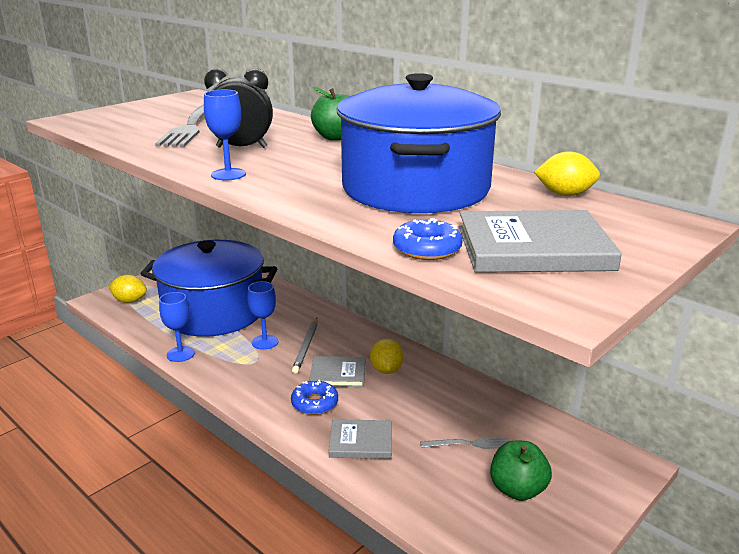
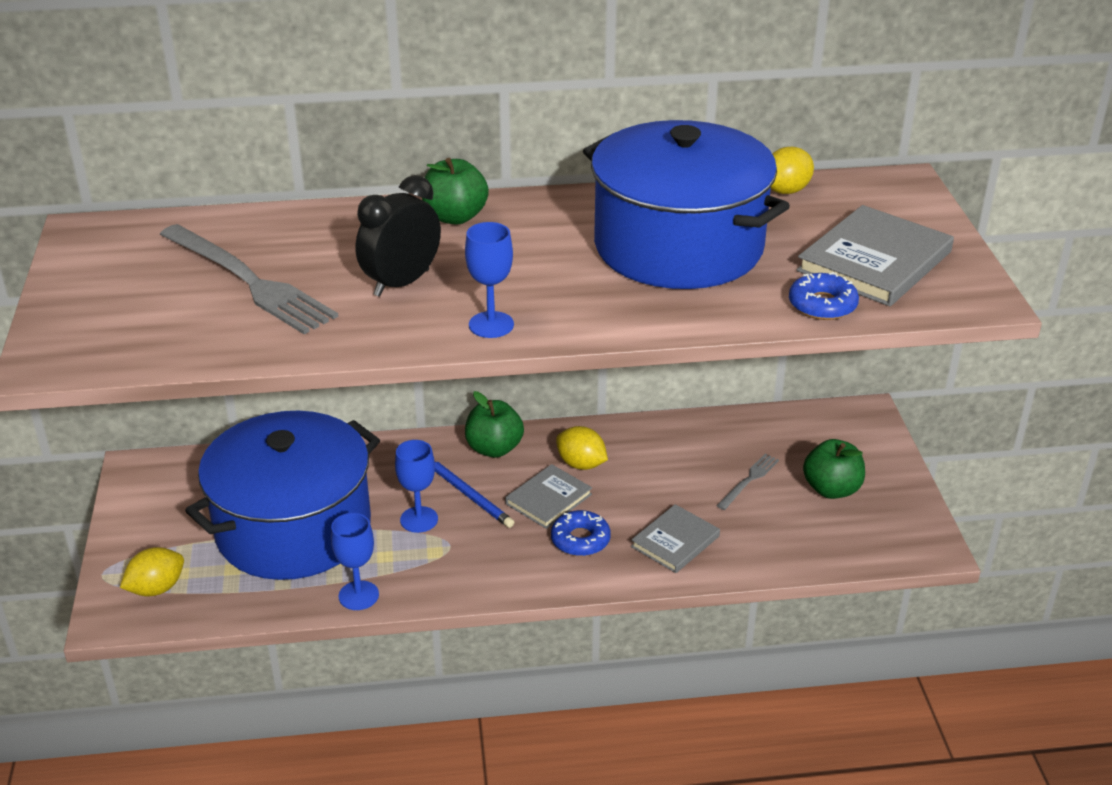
camera: 50 degrees left, 10 degrees up
(306, 347) = (469, 494): grey pencil -> blue pencil
(357, 335) = (494, 448): none -> green apple

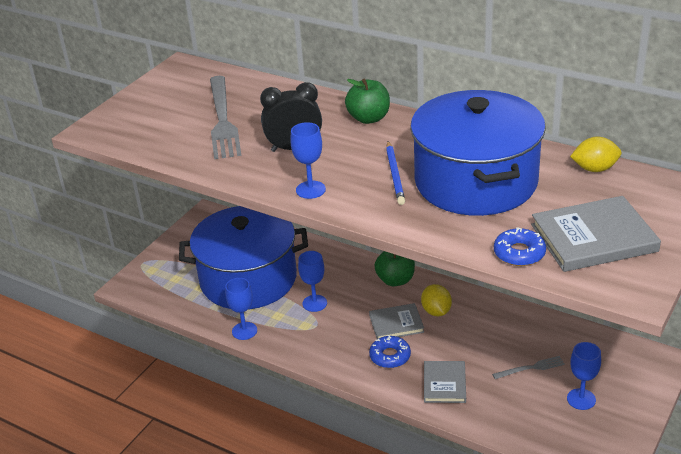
camera: 40 degrees right, 0 degrees up
(156, 588) = (158, 281): yellow lemon -> none
(469, 494) = (355, 301): blue pencil -> blue pencil (395, 175)
(675, 541) = (444, 384): grey book -> grey book turned 75 degrees counterclockwise
(831, 489) = (581, 399): green apple -> blue goblet

